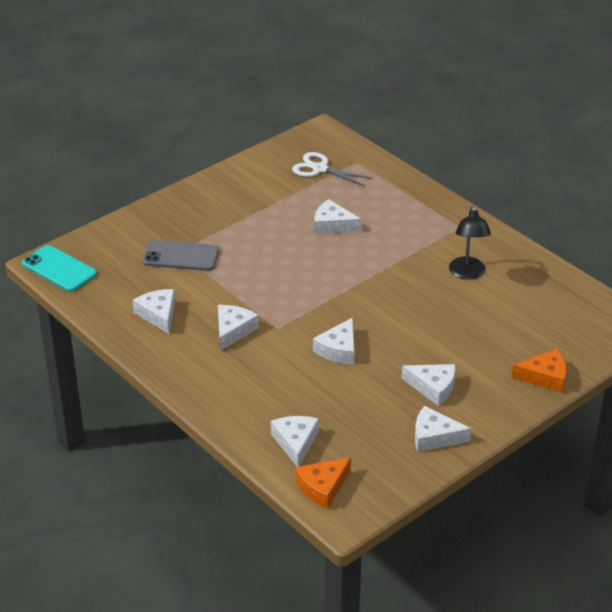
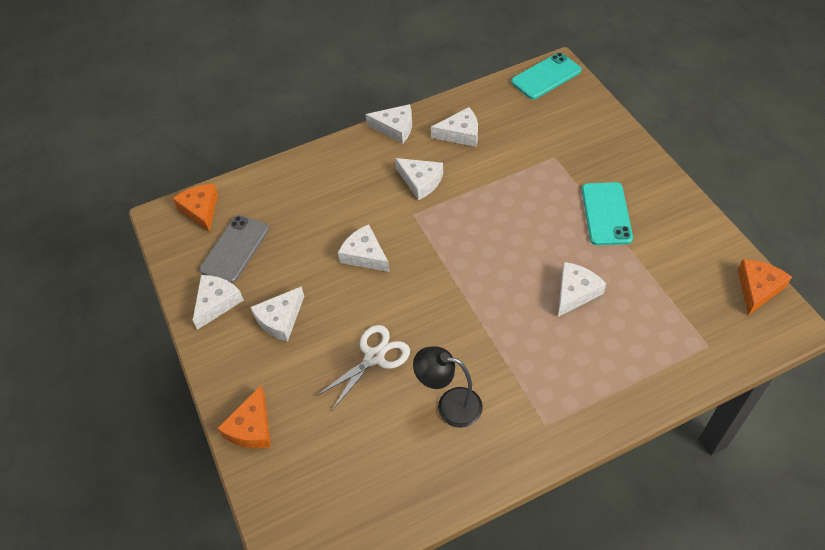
camera: 110 degrees right, 15 degrees up
(181, 256) = (546, 158): grey phone -> grey phone (235, 249)
(241, 217) = (606, 214): none -> turquoise phone
(295, 143) = (757, 288): none -> orange cheese
(295, 442) = (259, 201): white cheese -> white cheese (395, 128)
(319, 169) = (695, 303): white scissors -> white scissors (374, 357)

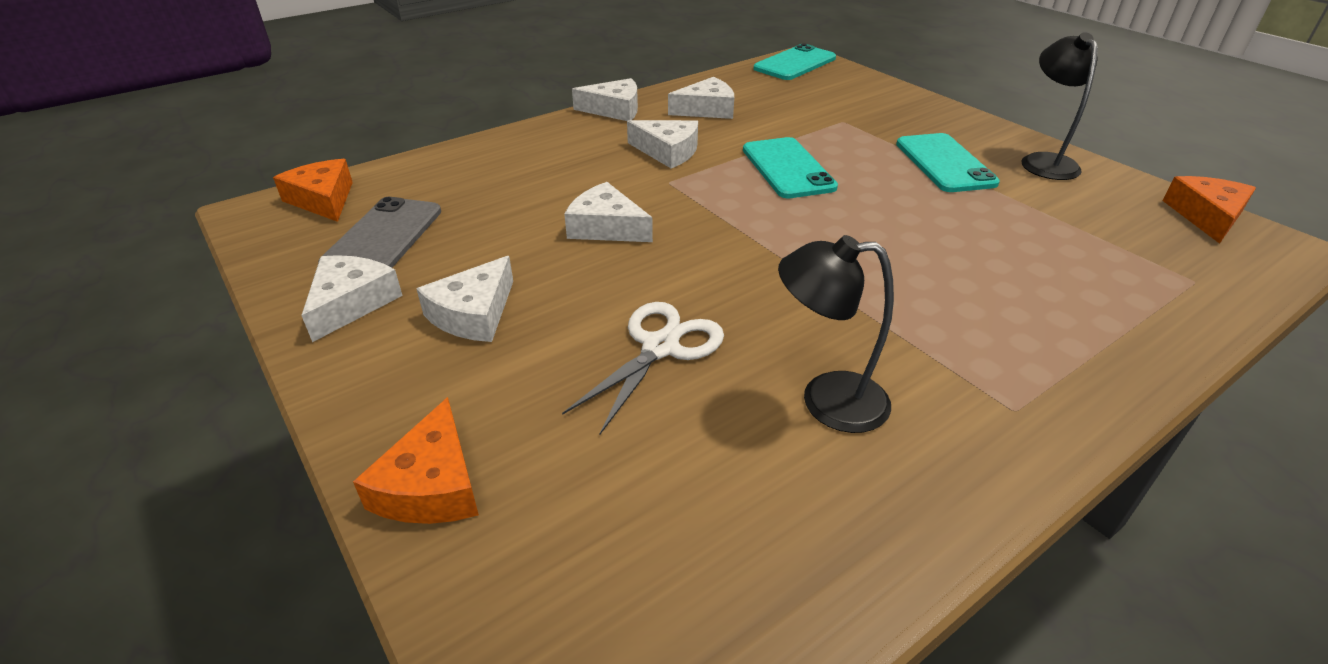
camera: 15 degrees left, 15 degrees down
(495, 208) = (787, 168): none -> turquoise phone
(575, 292) = (954, 240): white cheese -> none
(678, 219) = (1044, 161): none -> black lamp

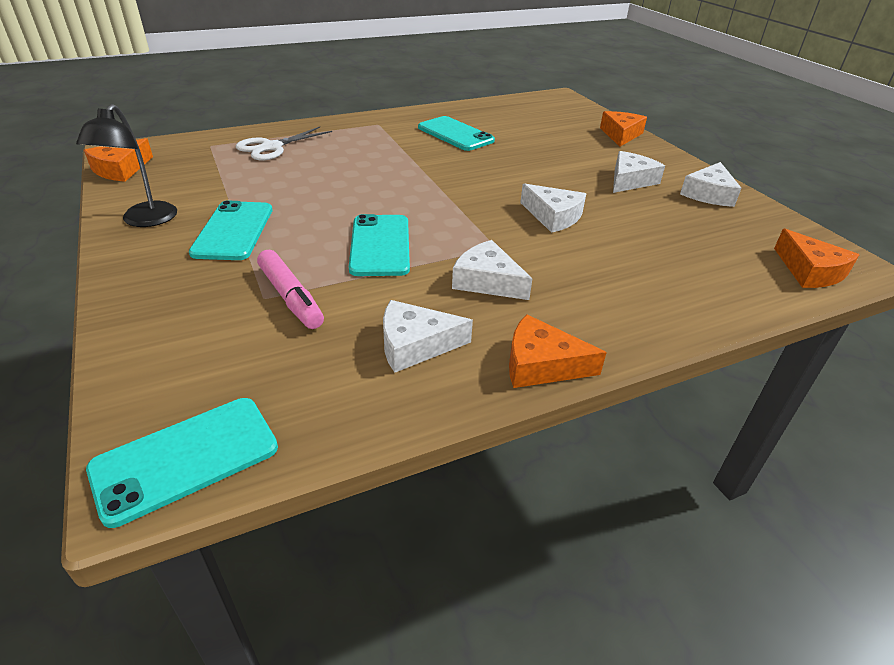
camera: 170 degrees left, 0 degrees up
(384, 237) = (723, 231): grey phone -> none
(614, 110) = (541, 364): white cheese -> orange cheese
(660, 347) = (525, 157): white scissors -> white scissors (271, 147)
(823, 123) = (290, 297): none -> pink marker
(826, 401) = (455, 134): black lamp -> turquoise phone

